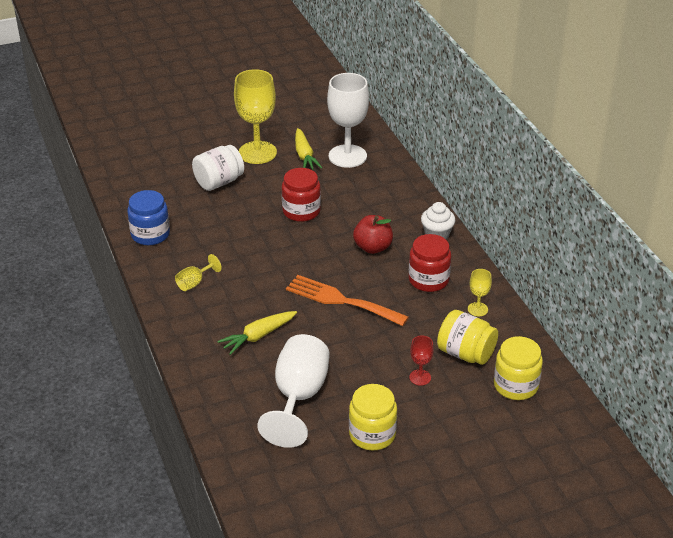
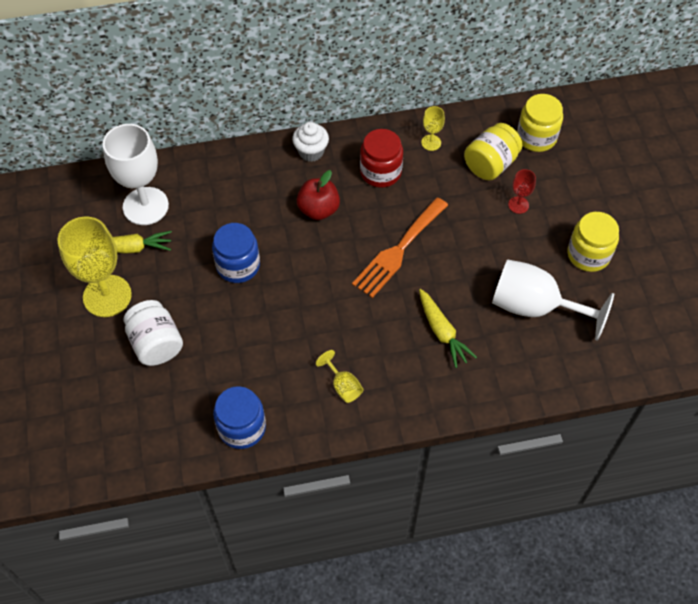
camera: 80 degrees left, 20 degrees up
(301, 211) = (238, 265): red jar -> blue jar

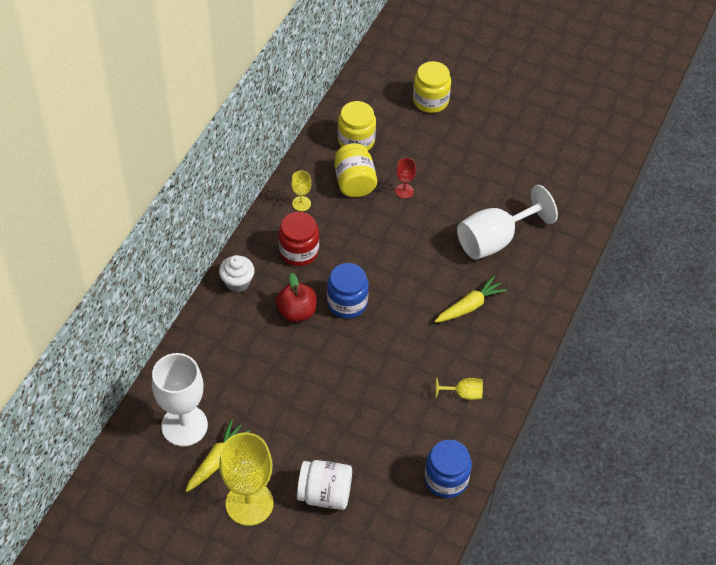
camera: 55 degrees left, 5 degrees down
(238, 265) = (301, 396): blue jar -> blue jar (347, 303)
(398, 250) = (379, 286): orange fork -> none
(442, 332) = (470, 306): yellow carrot -> yellow carrot turned 45 degrees counterclockwise
(588, 254) = (480, 181): yellow jar -> yellow jar (430, 100)

